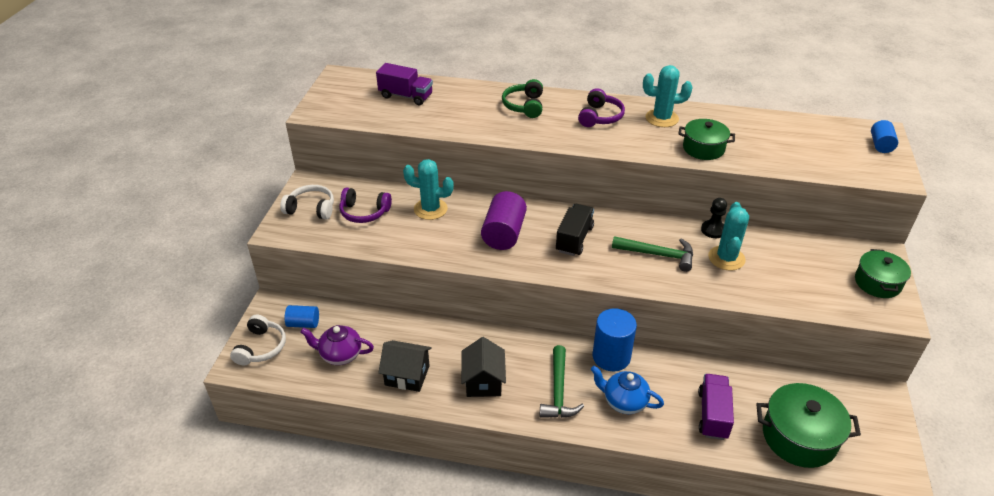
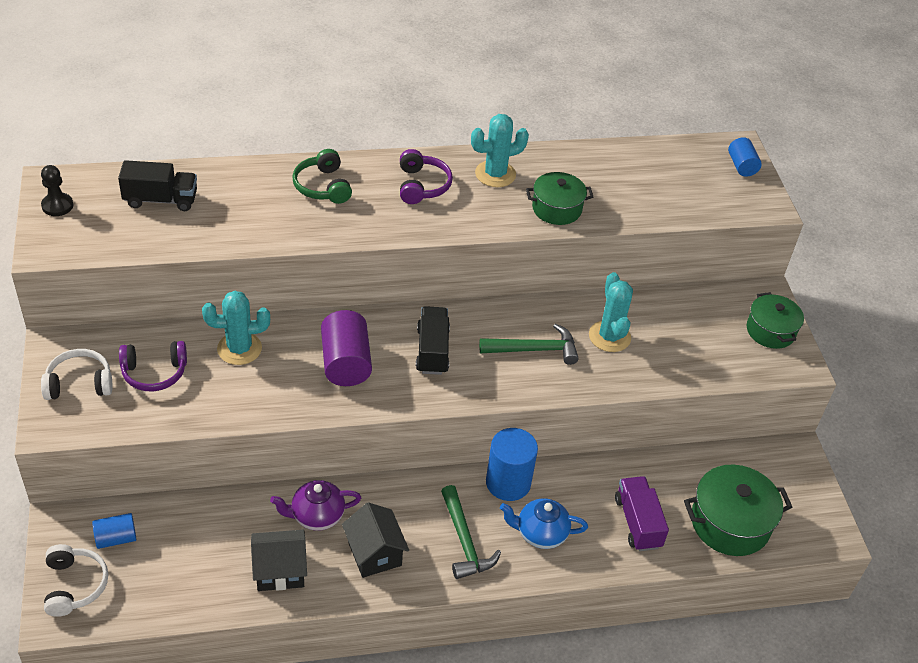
camera: 25 degrees left, 5 degrees up
(340, 355) = (184, 567): purple teapot -> purple teapot (316, 516)
(406, 96) = (161, 200): purple truck -> black truck
(713, 230) = (584, 303): black pawn -> black pawn (57, 206)

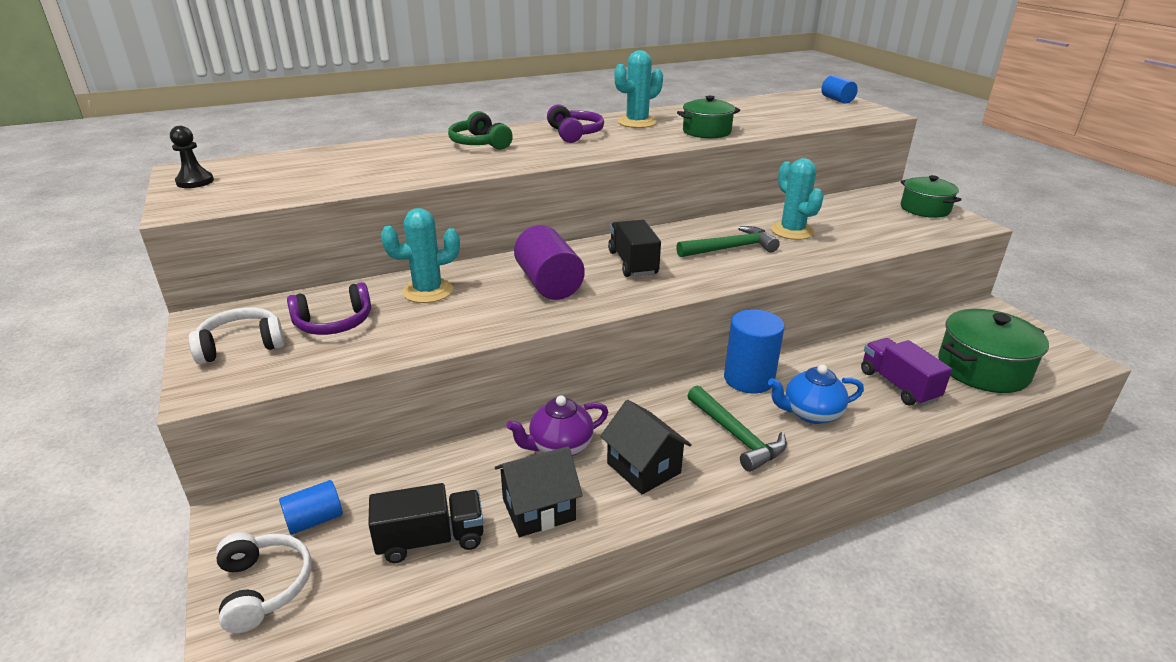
camera: 10 degrees left, 15 degrees down
(161, 200) = (313, 167): black truck -> black truck (431, 539)

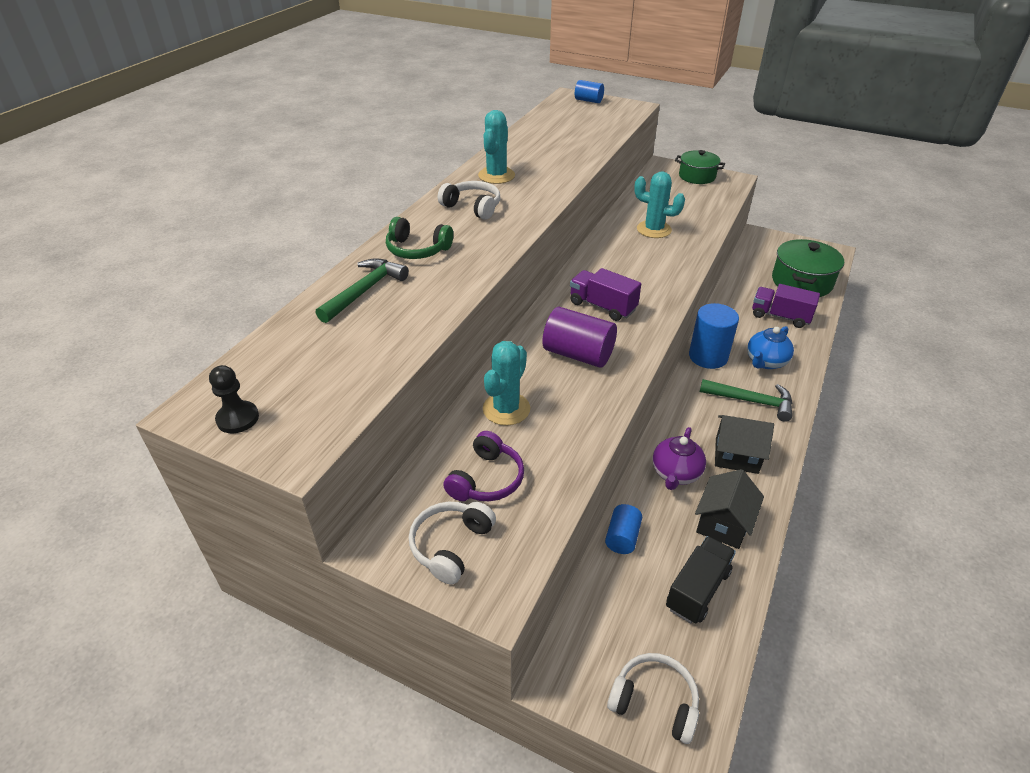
camera: 40 degrees left, 10 degrees up
(314, 520) = (612, 636): blue cylinder -> blue cylinder (622, 537)
(574, 134) = (472, 207): purple headphones -> white headphones
(633, 263) = (602, 306): black truck -> purple truck
(706, 131) = (560, 167): green pot -> none
(731, 248) = (640, 262): green hammer -> green hammer (365, 291)

